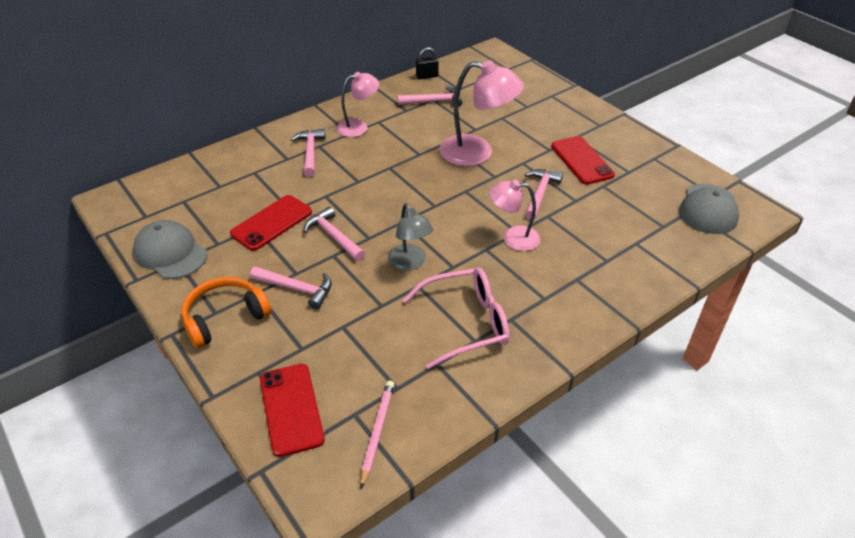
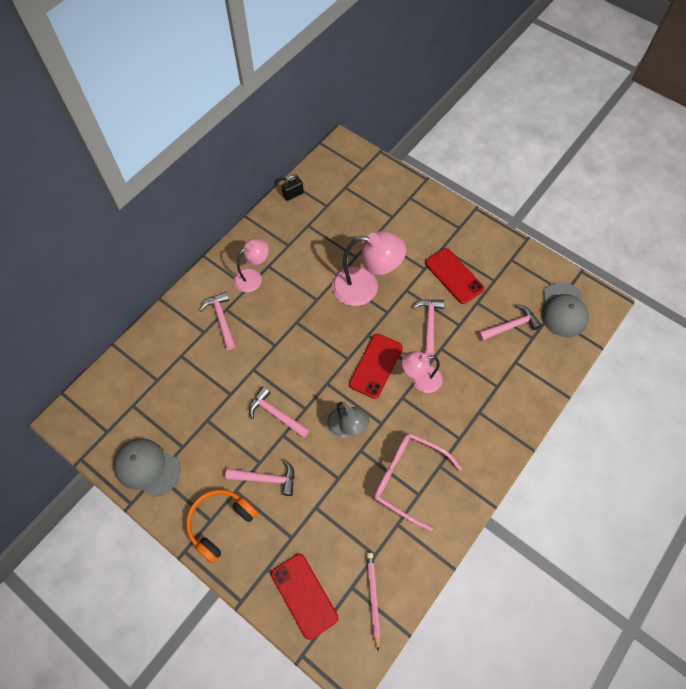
camera: 15 degrees left, 20 degrees up
(272, 223) = (219, 412): red phone -> red phone (376, 366)
(434, 101) = (309, 228): pink hammer -> pink hammer (510, 326)
(466, 323) = (408, 478): pink glasses -> pink glasses turned 120 degrees counterclockwise

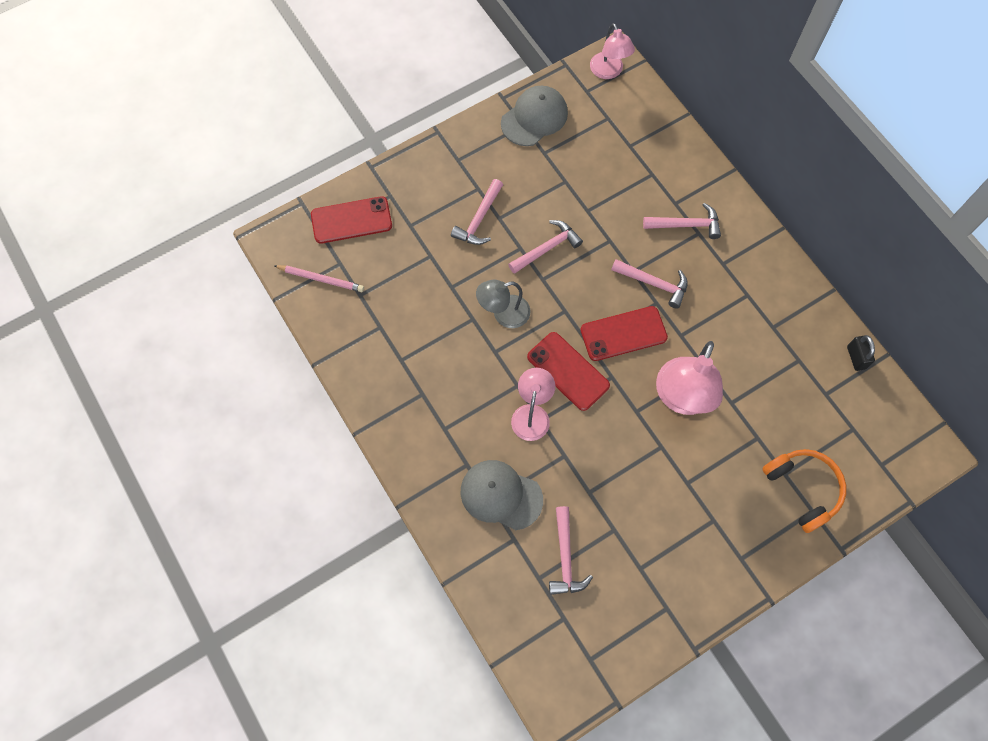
camera: 110 degrees right, 5 degrees up
(220, 523) = (451, 167): orange headphones -> orange headphones (803, 489)
(253, 277) = (736, 273): pink lamp -> pink lamp (608, 72)
(408, 478) = (422, 355): pink glasses -> none
(429, 324) = (602, 455): pink hammer -> pink hammer (653, 283)
(454, 276) = (664, 517): red phone -> red phone (623, 334)
(563, 310) = (565, 642): grey cap -> grey cap (501, 495)

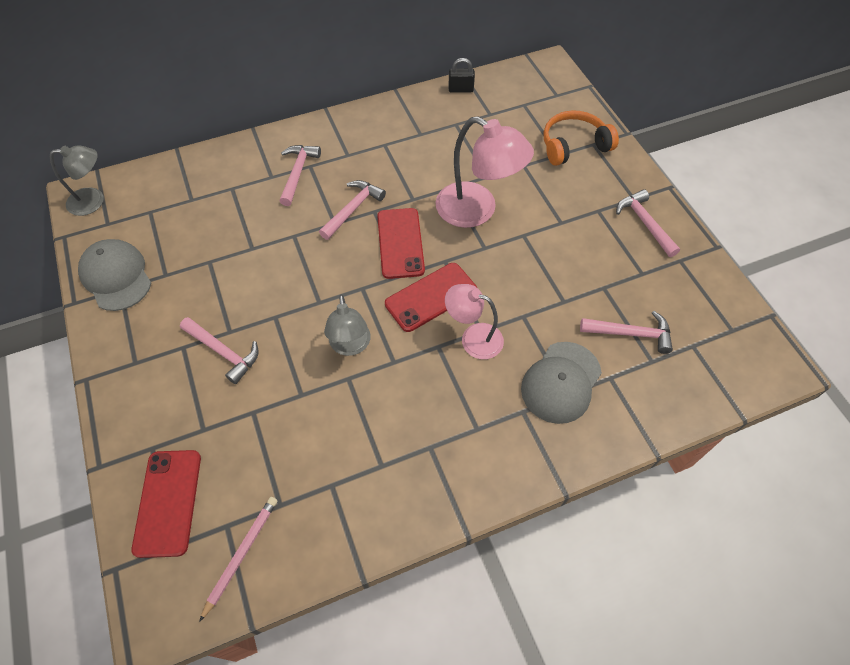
camera: 80 degrees left, 10 degrees down
(547, 248) = (284, 292): pink hammer -> pink hammer (645, 223)
(608, 72) = (94, 201): pink lamp -> grey lamp

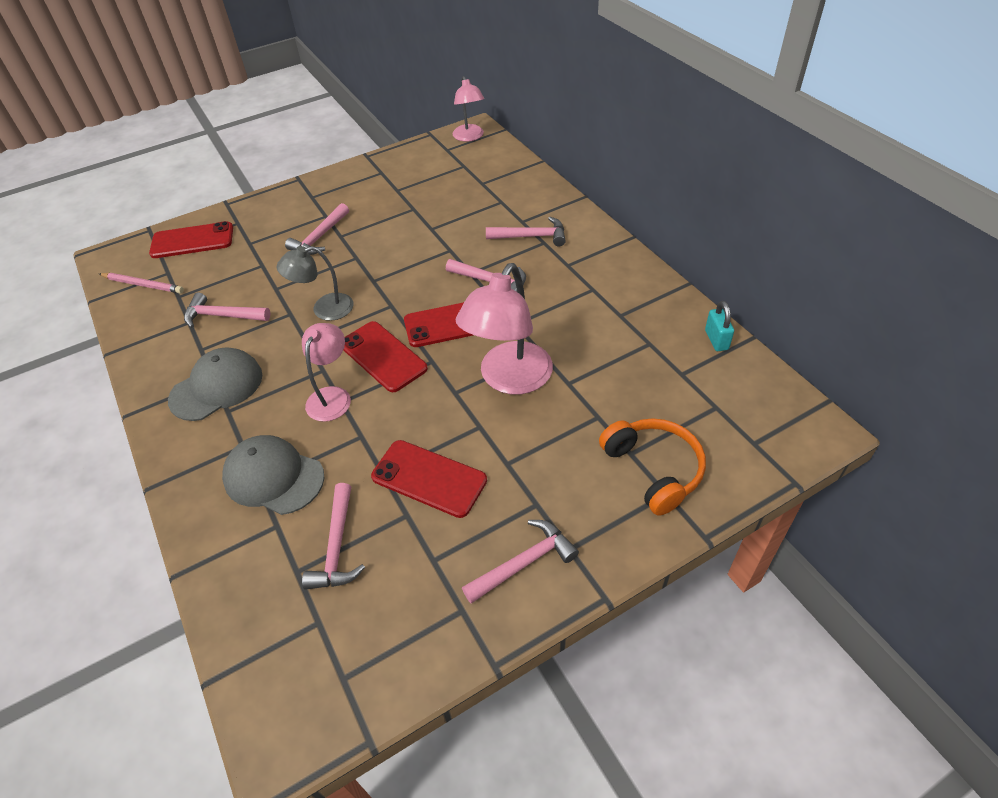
camera: 85 degrees right, 10 degrees down
(94, 201) = (469, 137): grey lamp -> pink lamp
(116, 276) = (393, 167): grey cap -> grey cap (217, 387)
(332, 447) = (223, 316): none -> pink hammer
(460, 89) = (716, 340): black padlock -> turquoise padlock
(571, 271) = (429, 478): none -> red phone

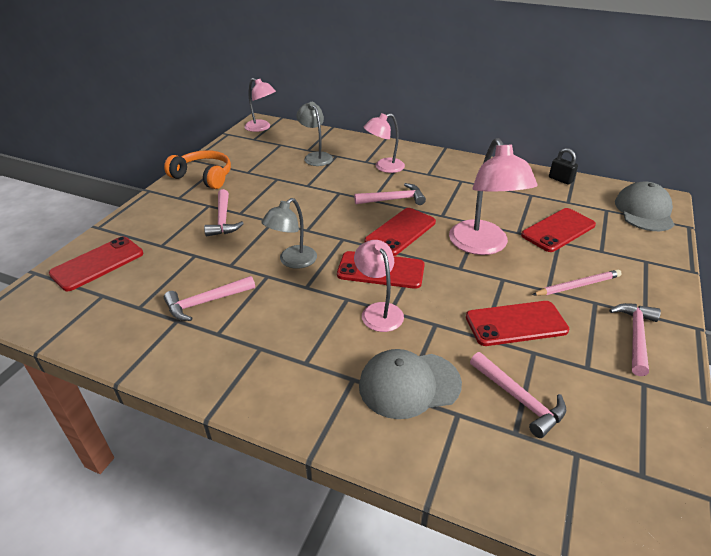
camera: 40 degrees left, 10 degrees down
(143, 285) = (86, 314): pink pencil -> pink pencil (577, 285)
(217, 387) = (272, 352): grey cap -> grey cap (644, 211)
(479, 195) = (315, 156): none -> grey lamp
(531, 236) = (384, 167): pink hammer -> pink lamp
(617, 403) = (558, 230): none -> red phone
(653, 469) = (623, 253): orange headphones -> orange headphones (203, 177)
(716, 340) = (560, 179): turquoise padlock -> black padlock

